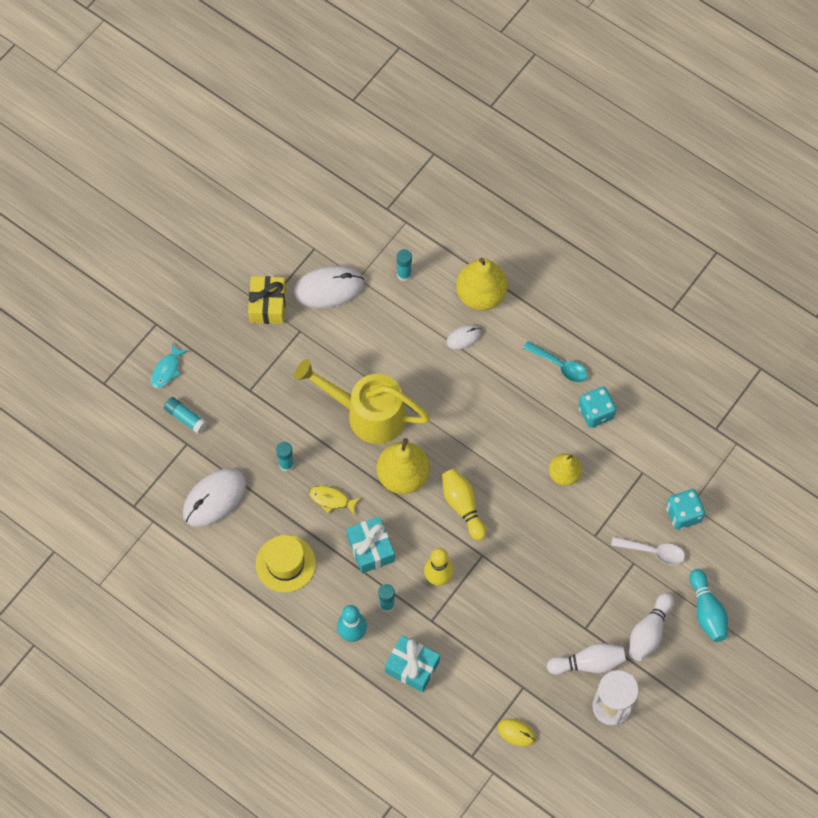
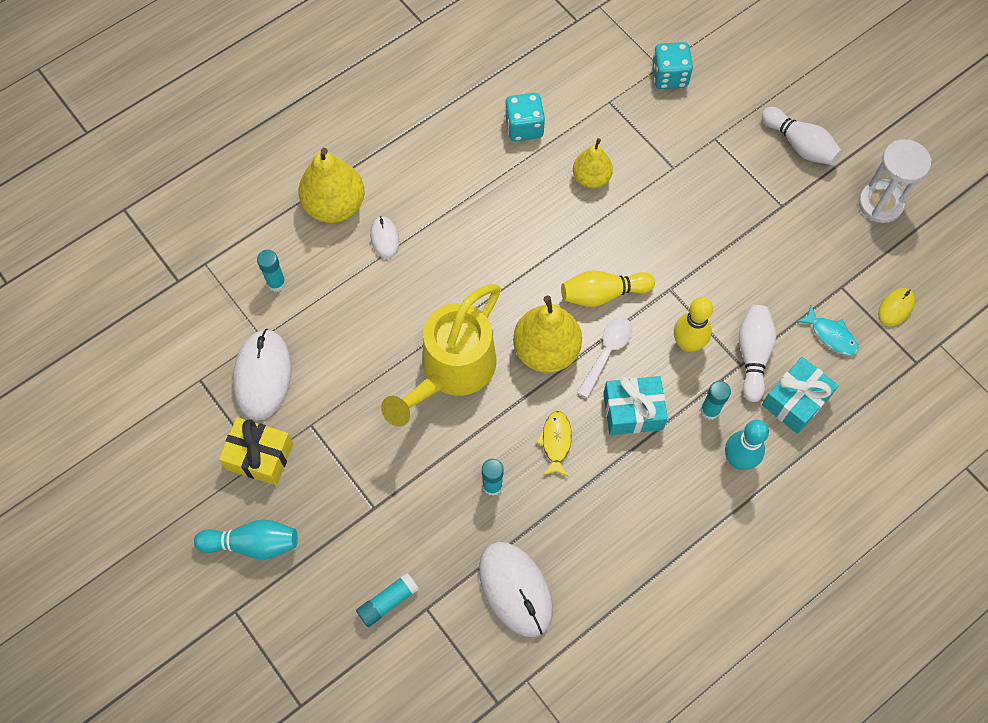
camera: 75 degrees left, 0 degrees up
(167, 370) = (309, 611): turquoise fish -> turquoise fish (831, 335)
(285, 563) = (628, 519): yellow hat -> none
(331, 500) = (556, 442): yellow fish -> yellow fish turned 150 degrees clockwise
(560, 365) = (454, 147): turquoise spoon -> none
(588, 663) = (825, 213): white bowling pin -> white bowling pin (753, 355)
(653, 552) = (706, 116): white spoon -> white spoon (607, 352)
(707, 611) = (786, 85): turquoise bowling pin -> turquoise bowling pin (253, 544)

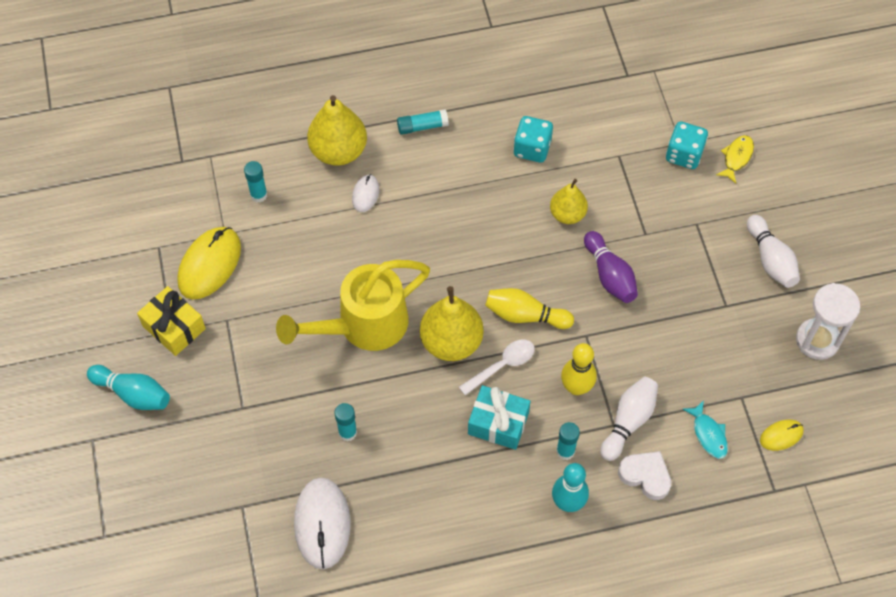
camera: 25 degrees right, 5 degrees down
(263, 375) = (209, 264): white mouse -> yellow mouse
(388, 602) = (214, 487): turquoise glue stick -> turquoise glue stick (422, 126)
(556, 442) = (419, 420): yellow fish -> yellow fish (736, 158)
(661, 221) = (609, 275): none -> purple bowling pin
(795, 401) = (645, 476): turquoise gift -> white heart

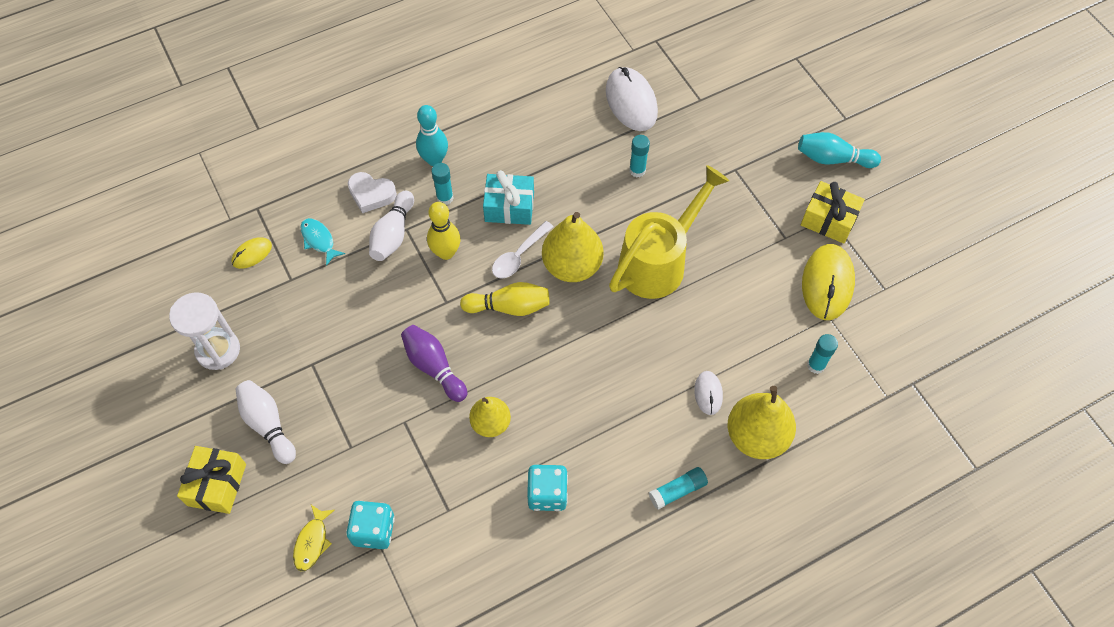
camera: 165 degrees right, 0 degrees up
(818, 220) = (217, 484): none -> yellow gift

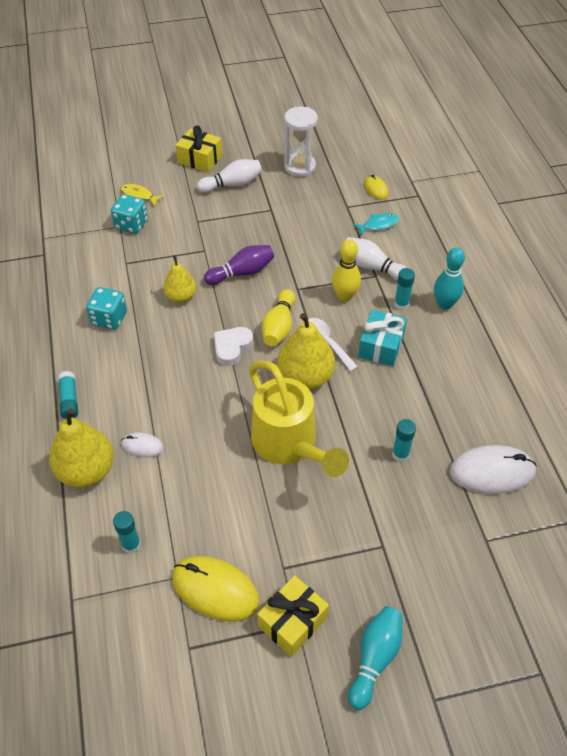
camera: 105 degrees right, 10 degrees down
(371, 194) = (416, 259): white heart -> white heart (232, 347)

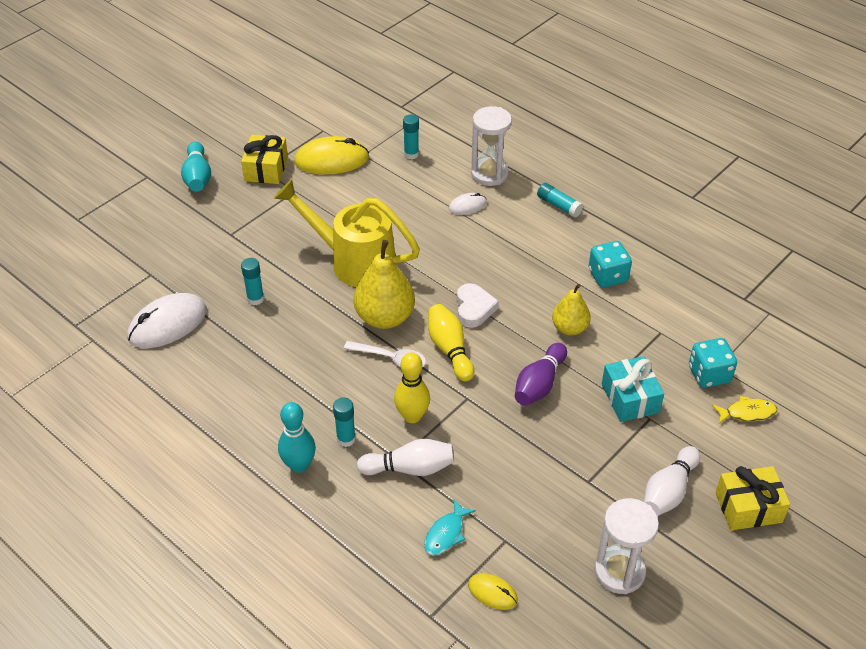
camera: 145 degrees right, 5 degrees down
(86, 471) = (489, 174): yellow pear -> white hourglass
(381, 346) = (336, 383): turquoise gift -> turquoise gift (630, 398)

